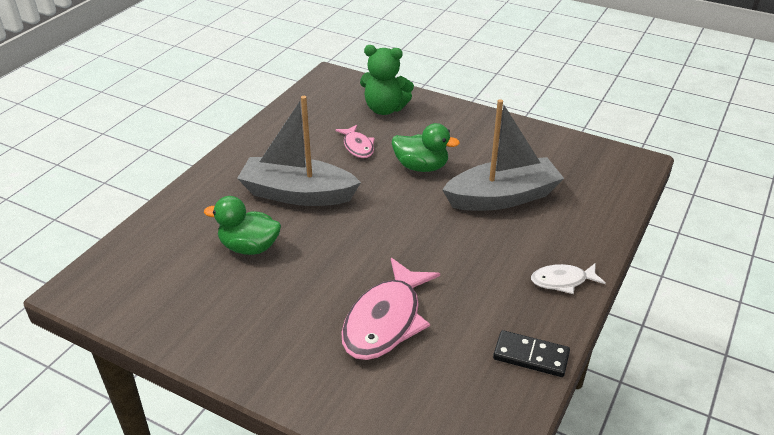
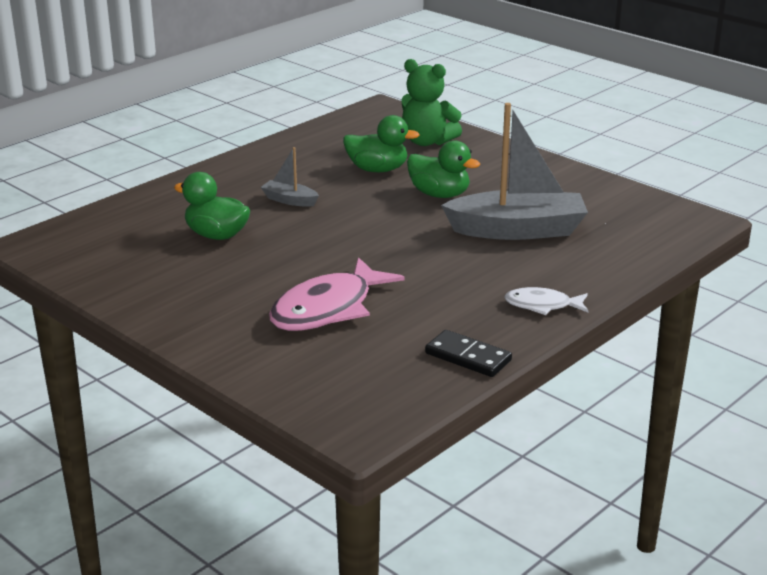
camera: 15 degrees right, 10 degrees down
(297, 194) = (289, 200): grey boat -> grey boat, size x0.46
(358, 146) = (377, 170): pink fish -> green duck

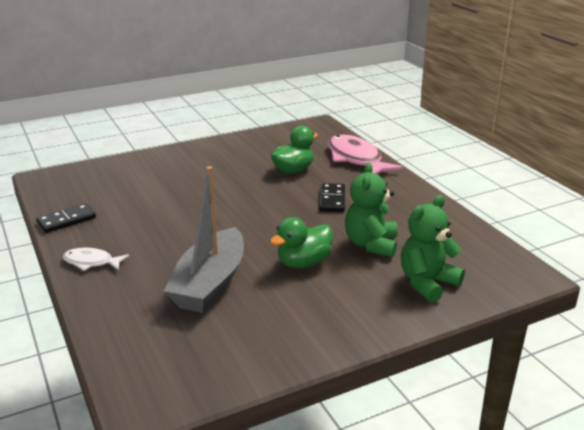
camera: 110 degrees right, 0 degrees up
(289, 200) = (332, 200): grey boat -> black domino
(328, 309) = (167, 189): pink fish -> pink fish (356, 159)
(377, 170) = (371, 244): green duck -> green teddy bear
(542, 305) = (91, 262): white fish -> white fish turned 105 degrees counterclockwise

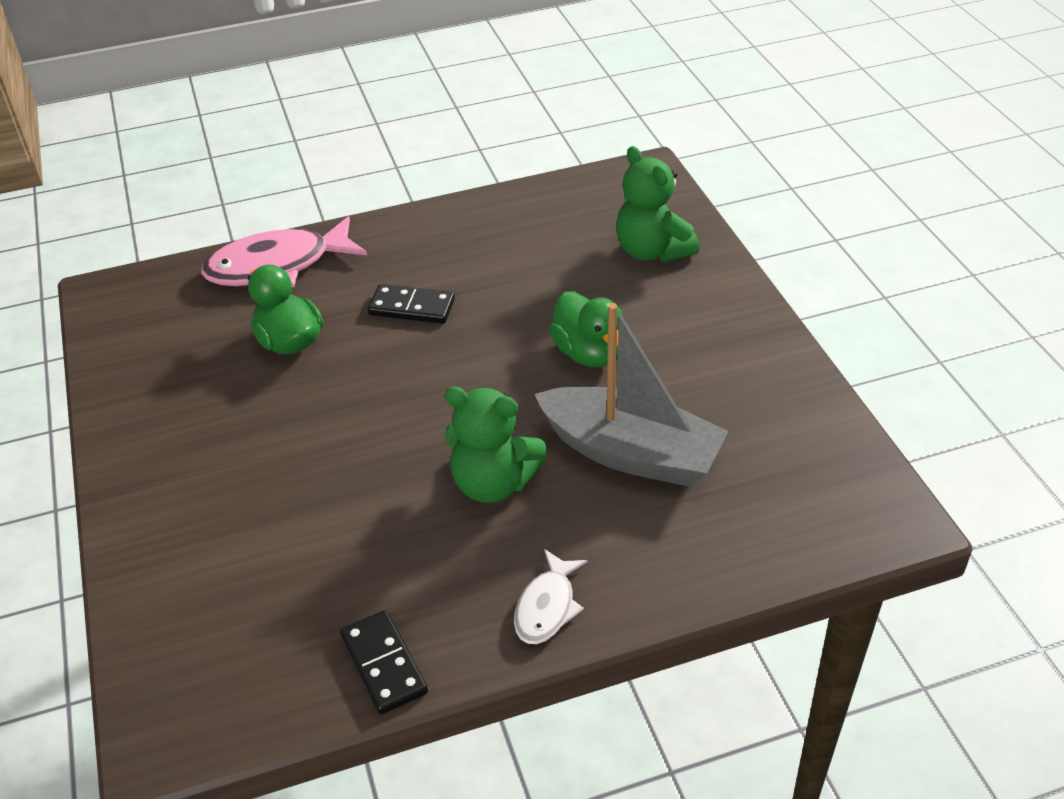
camera: 80 degrees left, 15 degrees up
(371, 244) = (552, 284): green teddy bear -> green teddy bear (493, 483)

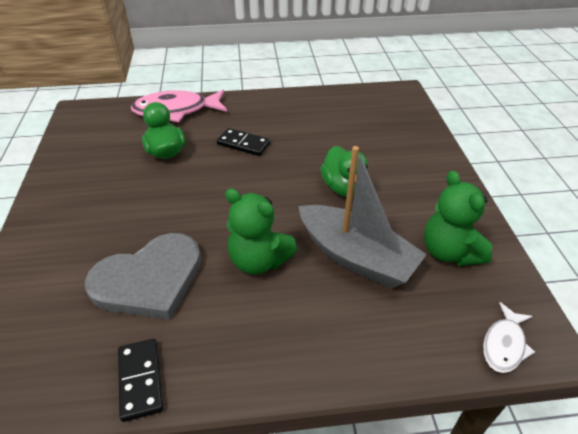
camera: 10 degrees right, 0 degrees up
(343, 538) = (149, 279): none -> grey heart
(547, 607) = (269, 359): white fish -> white fish (504, 345)
(652, 251) = (397, 134): green teddy bear -> green teddy bear (449, 252)

